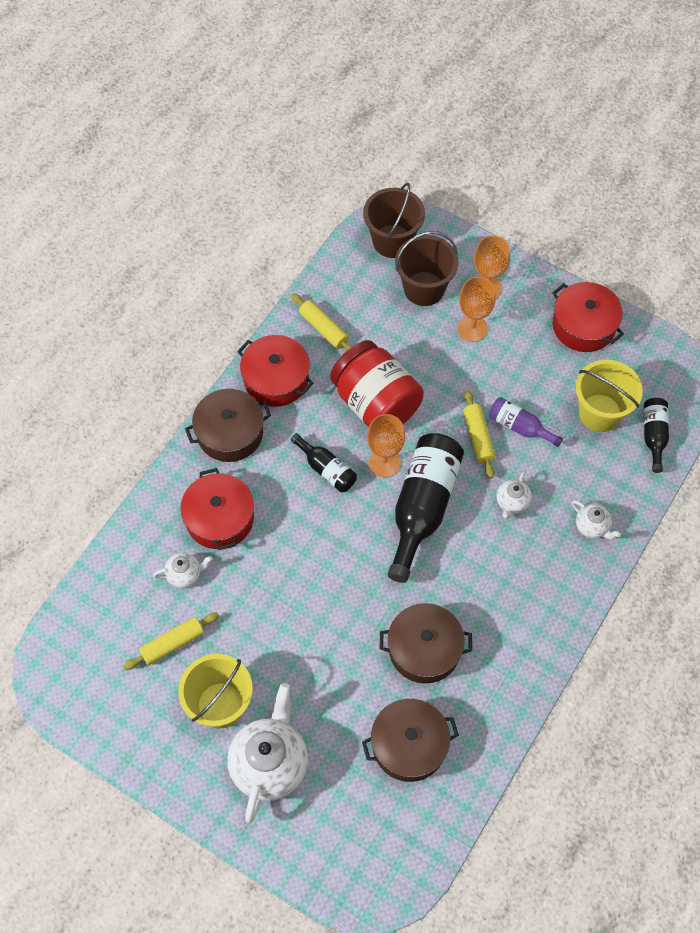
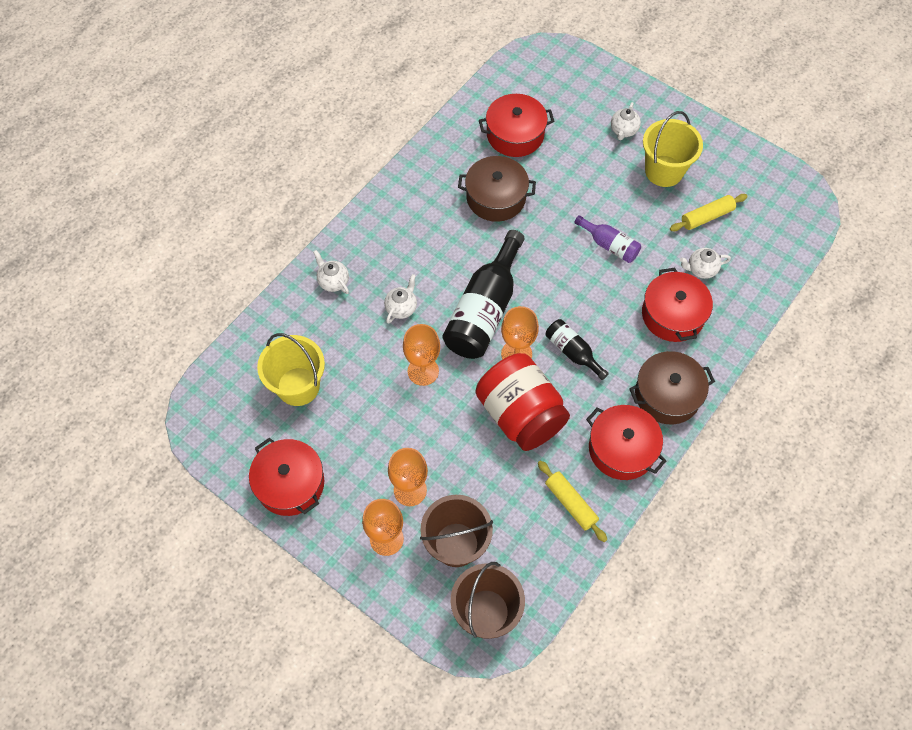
camera: 175 degrees left, 0 degrees up
(270, 763) = (623, 130): white teapot -> white teapot, size x0.48
(409, 745) = (515, 134): brown pot -> red pot
(478, 437) = (423, 371): yellow rolling pin -> orange goblet
(519, 426) = (380, 379): purple bottle -> purple bottle (609, 245)
(653, 435) = (252, 360): black bottle -> none

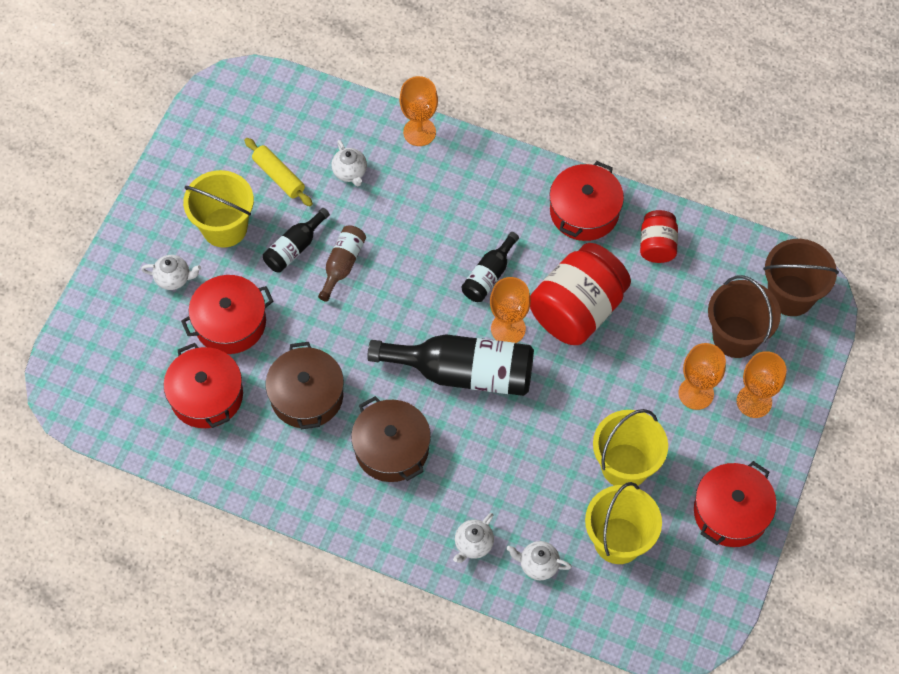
camera: 105 degrees left, 0 degrees up
(361, 411) = (625, 466): none -> yellow bucket
(401, 308) = (486, 459): white teapot -> white teapot (538, 565)
(423, 371) = (558, 416): orange goblet -> orange goblet (419, 132)
(571, 503) = (657, 245): yellow rolling pin -> red jar
(609, 245) = (342, 265): purple bottle -> brown bottle
(633, 215) = (294, 248): none -> black bottle
(667, 395) = (511, 181): brown pot -> brown pot (391, 448)
(673, 315) = (415, 190): red pot -> red pot (230, 323)

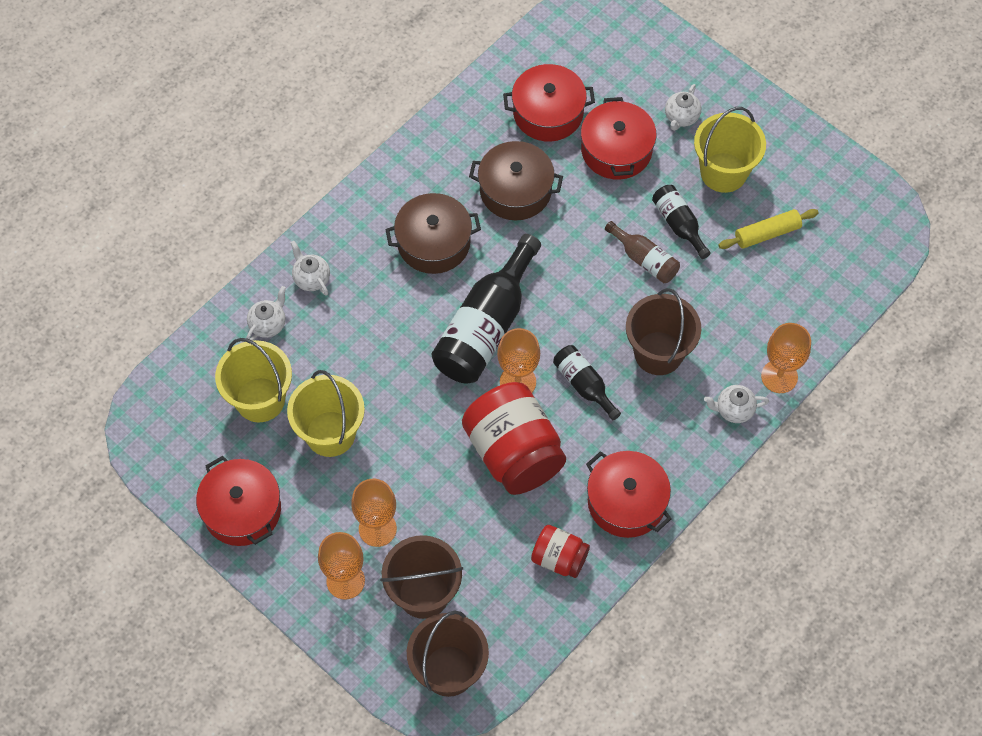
camera: 110 degrees right, 0 degrees up
(350, 172) = (750, 297): white teapot -> white teapot (733, 410)
(434, 227) = (658, 353): none -> brown bucket

